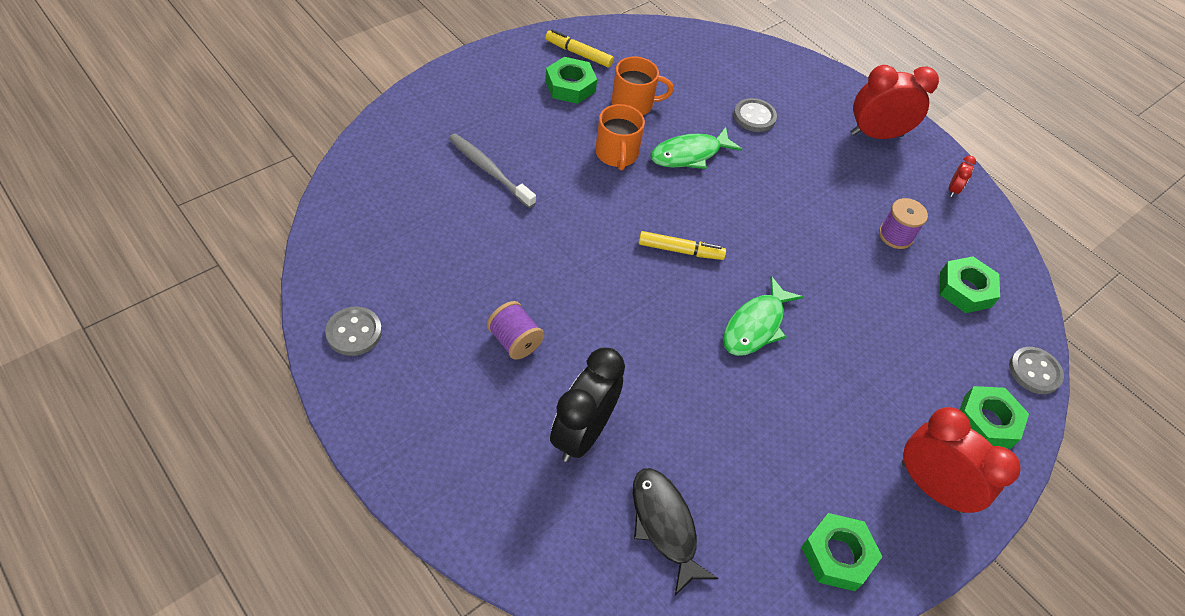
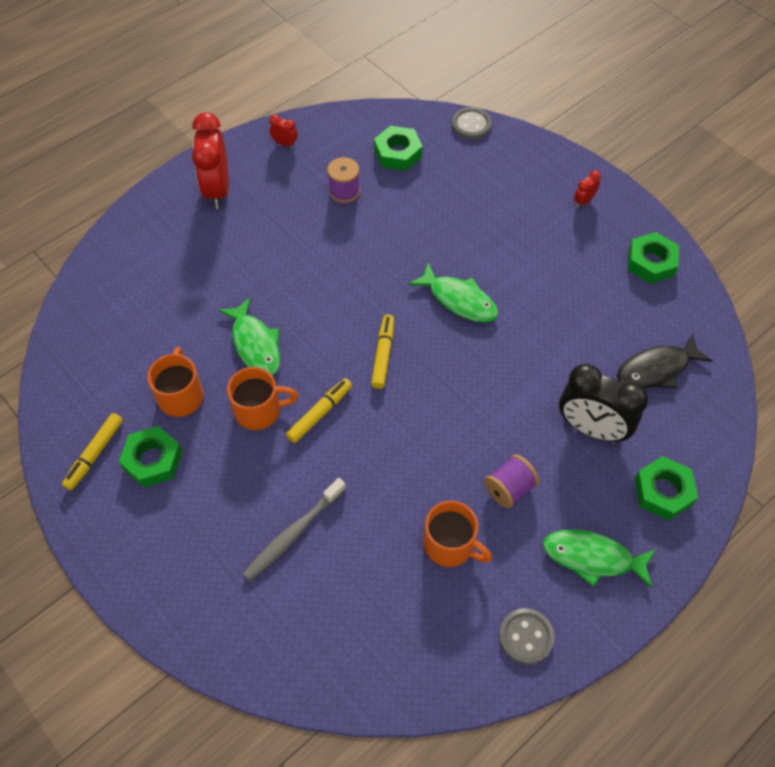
camera: 85 degrees left, 5 degrees up
(425, 406) = (592, 558): none -> green fish
(460, 283) = (450, 545): none -> orange mug
(612, 196) = (320, 413): none -> yellow marker
(754, 117) = (196, 286): grey button -> none
(931, 487) = (583, 201): red clock -> red clock, size x0.44
(987, 421) = (521, 160): green nut -> green nut (663, 491)

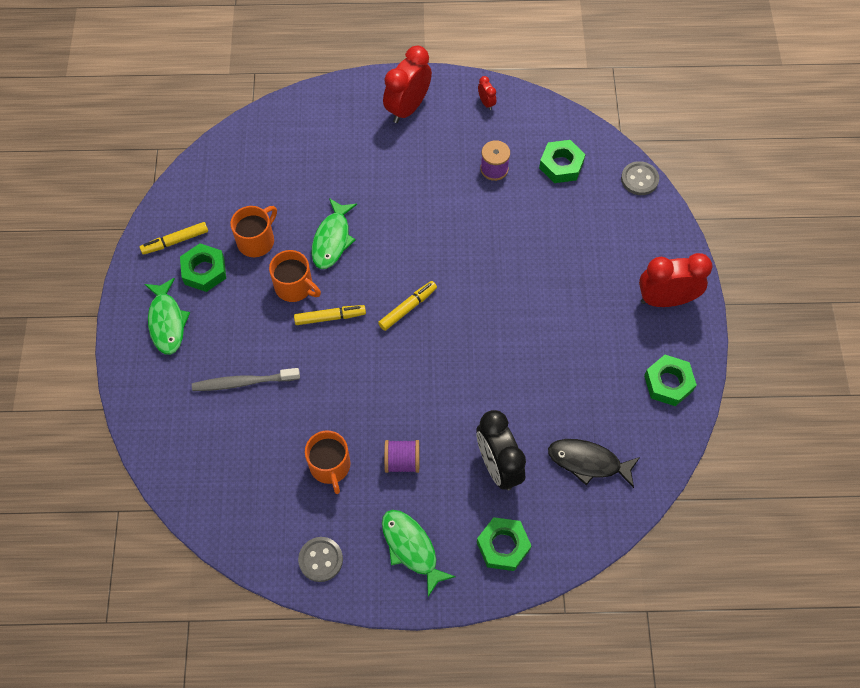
camera: 40 degrees right, 5 degrees up
(459, 300) = (497, 307): green fish -> green fish (167, 322)
(583, 201) = (665, 299): red clock -> red clock, size x2.29

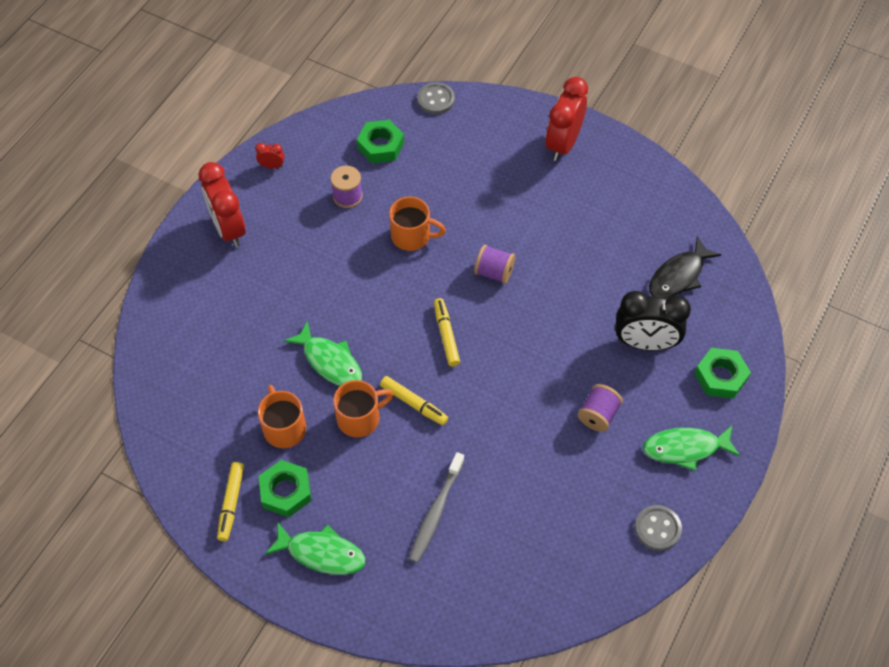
camera: 60 degrees left, 5 degrees down
(330, 317) = (414, 403): yellow marker -> yellow marker turned 105 degrees clockwise
(330, 466) = (569, 477): orange mug -> orange mug (412, 236)
(492, 312) = (494, 272): none -> purple spool
(668, 383) = (640, 183): green nut -> none

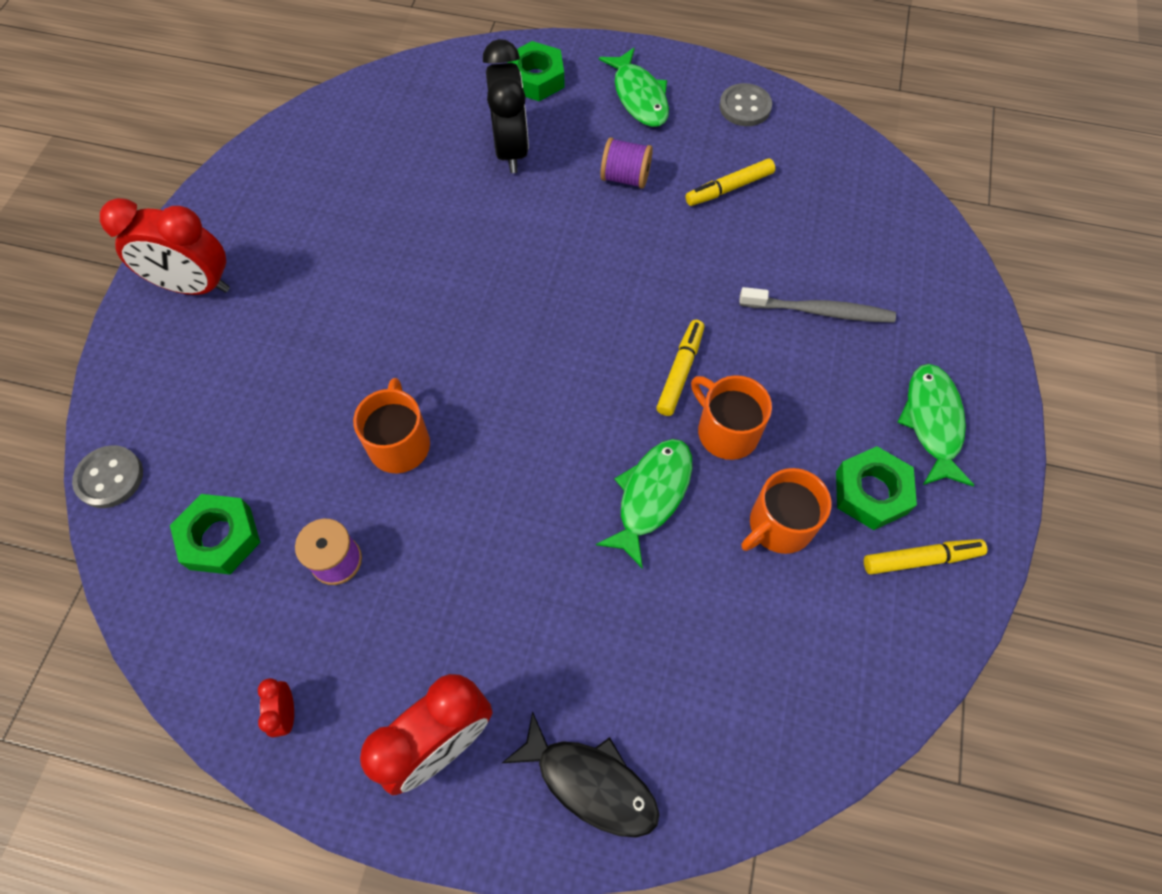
camera: 105 degrees left, 5 degrees up
(446, 335) = (561, 358): yellow marker -> yellow marker (729, 188)
(494, 272) = (442, 324): purple spool -> none
(678, 276) = (402, 131): black fish -> black fish (590, 782)

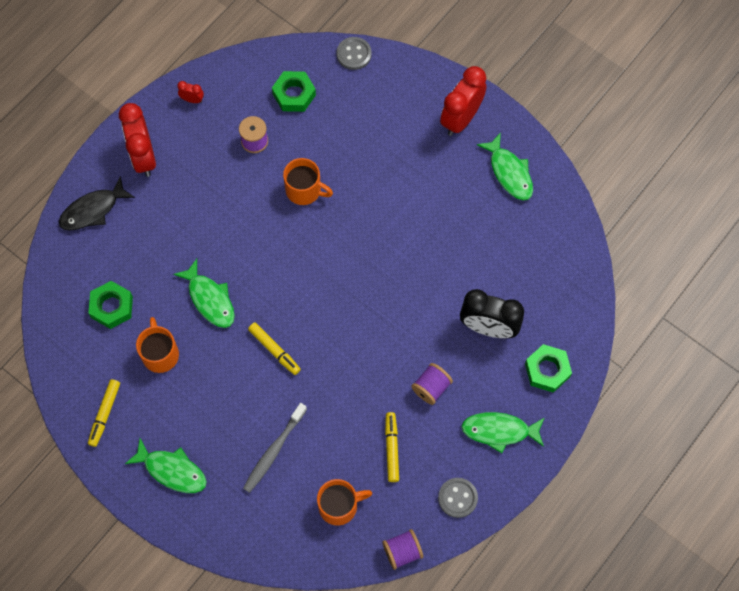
camera: 115 degrees right, 5 degrees up
(267, 201) = (509, 172): none -> green fish
(726, 431) = (226, 356): orange mug -> orange mug (339, 506)
(843, 134) = (402, 551): none -> purple spool
(871, 492) = (151, 411): green nut -> green nut (112, 307)

